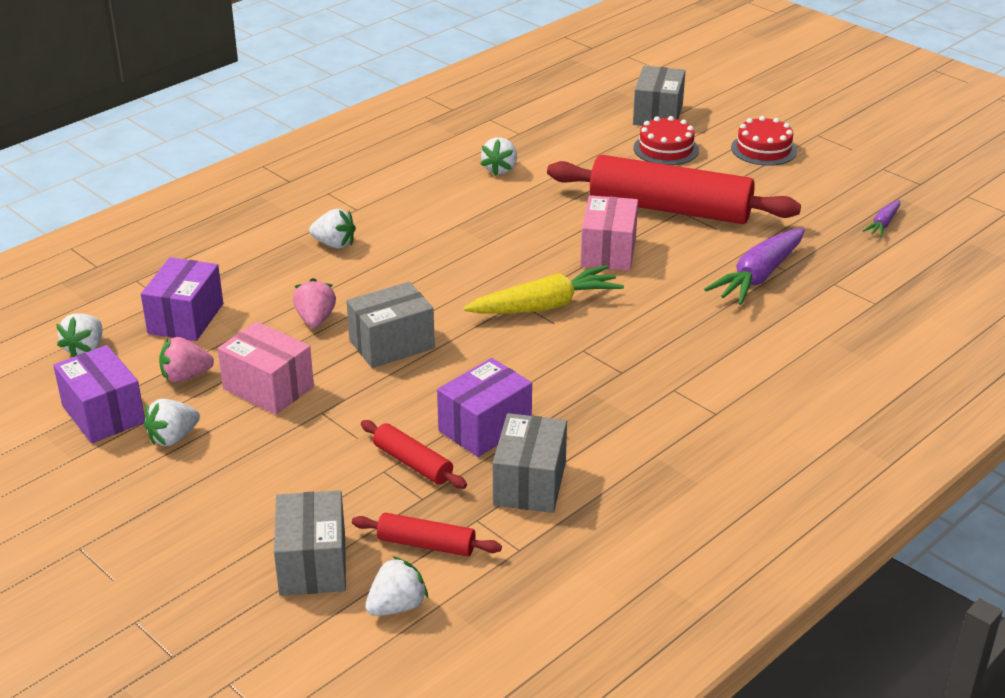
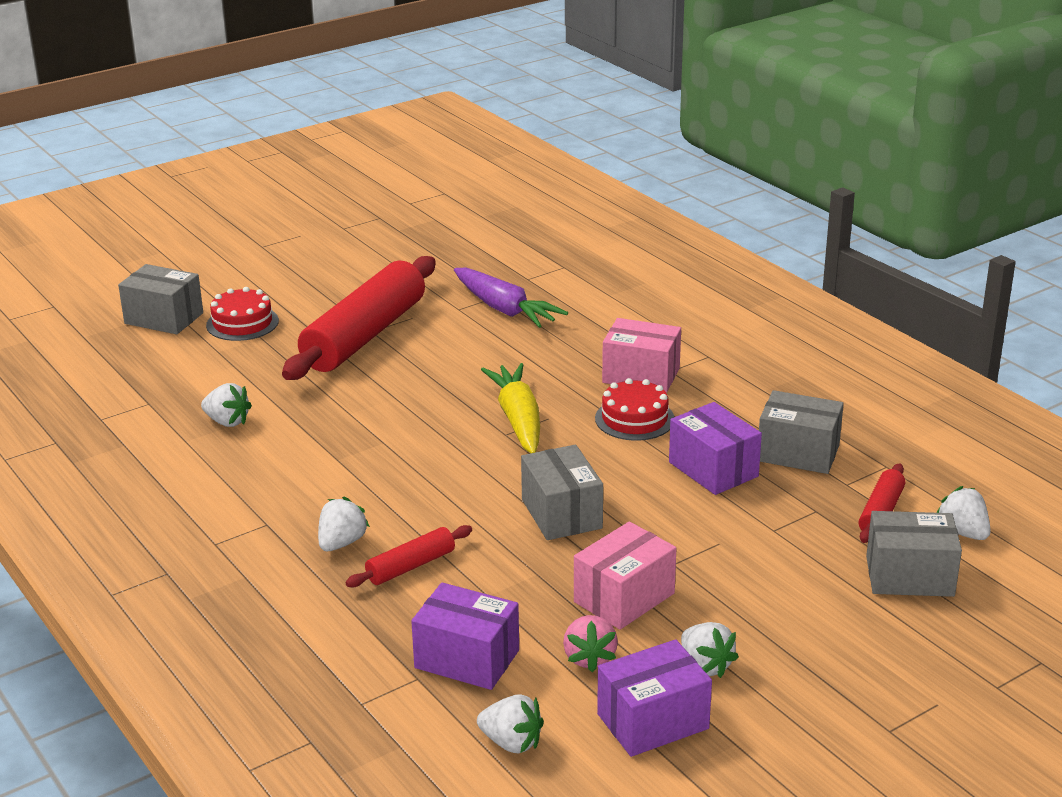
camera: 80 degrees left, 5 degrees down
(315, 319) = (499, 562): pink strawberry -> none
(413, 463) = (764, 512): red rolling pin -> red rolling pin (410, 566)
(608, 252) = (431, 376): pink box -> pink box (641, 375)
(763, 149) = (274, 275): red cake -> red cake (634, 419)
(883, 224) = (440, 243): purple carrot -> none

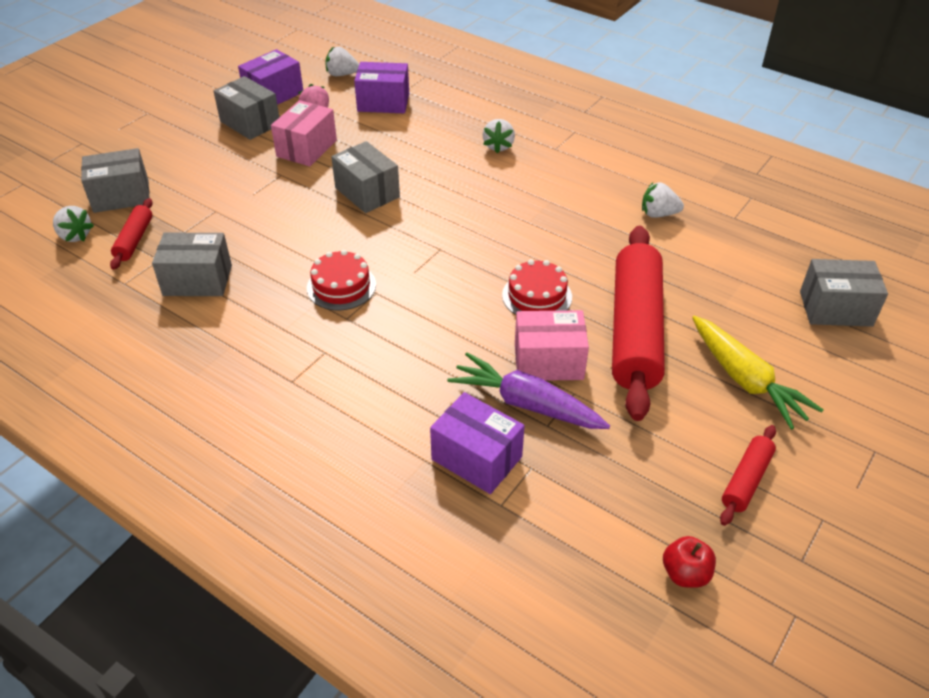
camera: 160 degrees right, 15 degrees up
(242, 323) = (760, 320): red cake -> red cake (537, 296)
(410, 566) = (446, 141): red rolling pin -> red rolling pin (746, 480)
(461, 224) = (685, 574): none -> red apple
(518, 419) = (438, 265): yellow carrot -> yellow carrot (746, 380)
(641, 375) = (351, 339): pink box -> pink box (548, 361)
(705, 666) = (250, 123): white strawberry -> grey box
(713, 469) = (265, 250): purple box -> purple box (476, 458)

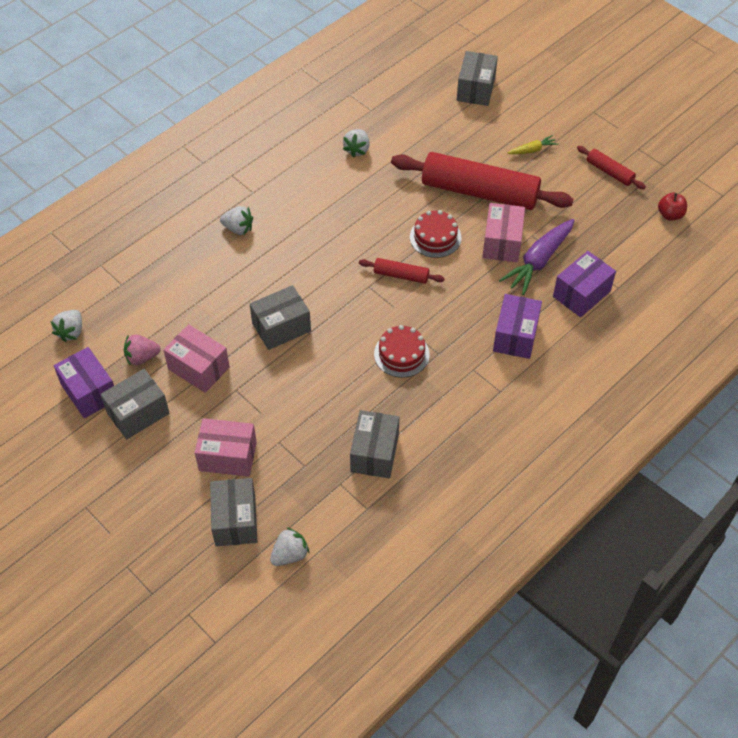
camera: 80 degrees left, 10 degrees up
(134, 240) = (307, 504): red rolling pin -> red rolling pin (401, 275)
(198, 181) = (228, 456): none -> pink box
(383, 102) = (137, 302): purple box -> purple box (515, 336)
(746, 380) = (532, 150): yellow carrot -> yellow carrot, size x0.50

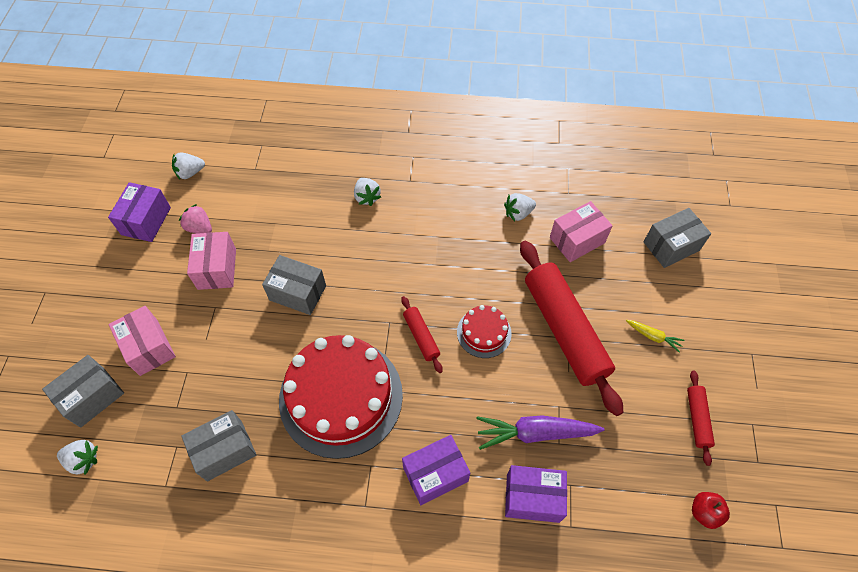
camera: 50 degrees right, 5 degrees up
(138, 413) = (148, 262): grey box -> none
(401, 354) = (341, 397): red cake -> red cake, size x2.15
(502, 243) = (527, 388): pink box -> pink box (577, 240)

